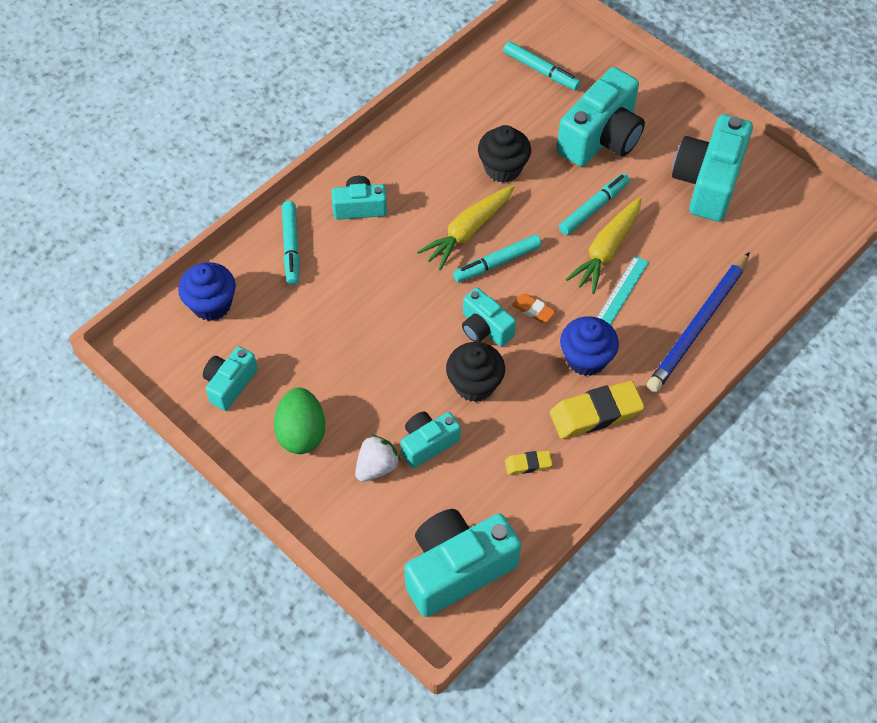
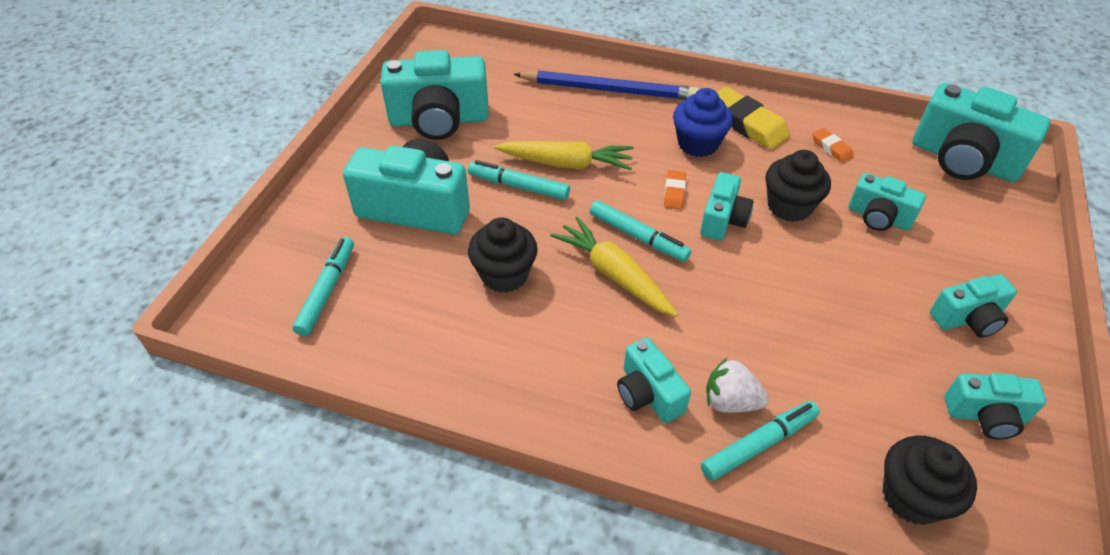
camera: 115 degrees left, 10 degrees down
(211, 304) = (912, 497): blue cupcake -> black cupcake
(301, 433) = (967, 318): green egg -> turquoise camera
(377, 466) = (937, 244): white strawberry -> white strawberry (730, 401)
(468, 231) = (614, 274): yellow carrot -> yellow carrot turned 150 degrees counterclockwise
(528, 464) = (831, 148): yellow eraser -> orange eraser
(621, 292) = (609, 141): turquoise ruler -> none

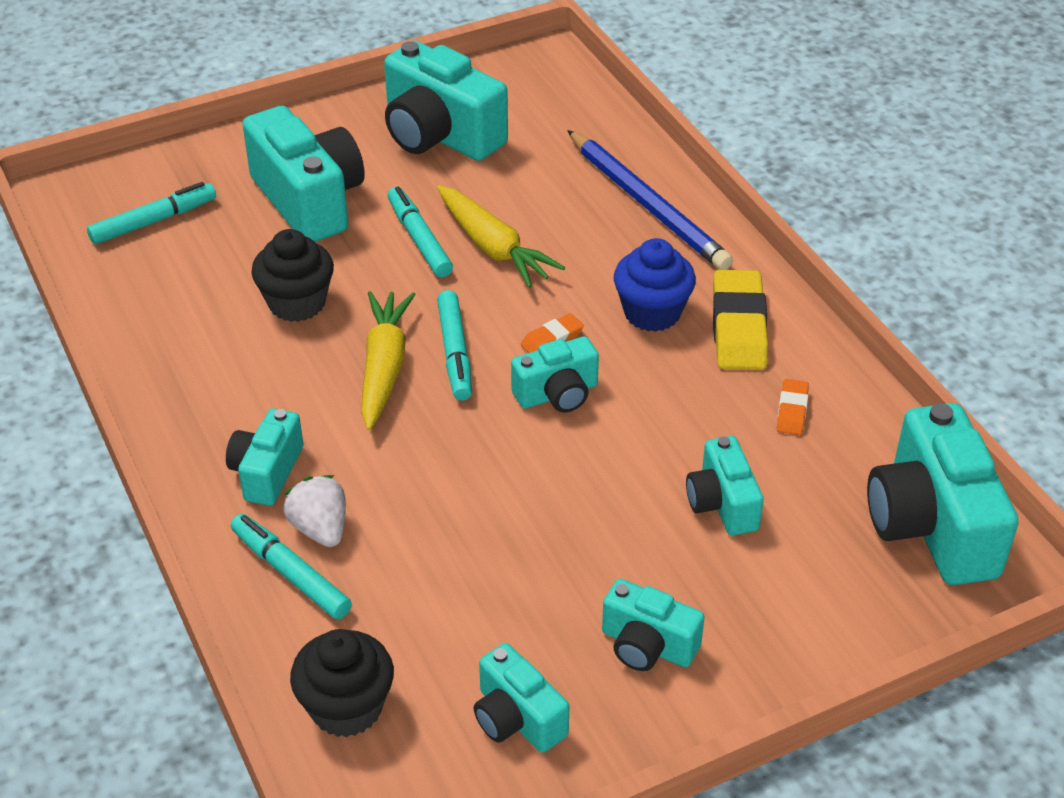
camera: 45 degrees right, 5 degrees down
(759, 444) = (291, 573): turquoise marker -> turquoise marker turned 150 degrees counterclockwise
(789, 206) = (645, 429): black cupcake -> none

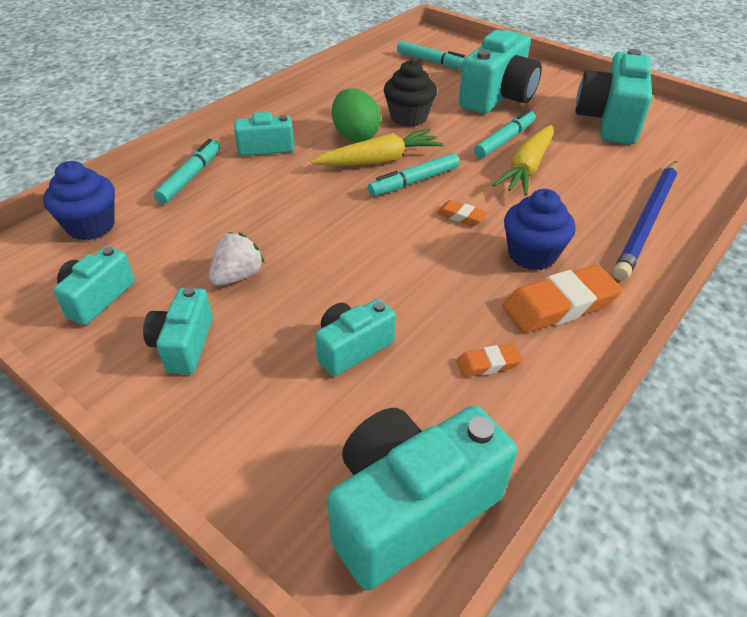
camera: 65 degrees right, 0 degrees up
(305, 371) = (355, 136): none -> green egg
(320, 529) = (230, 177): white strawberry -> white strawberry (238, 276)
(346, 708) = (91, 226): black cupcake -> blue cupcake
(557, 394) = (409, 233): turquoise camera -> none
(738, 327) = (559, 305): yellow eraser -> orange eraser

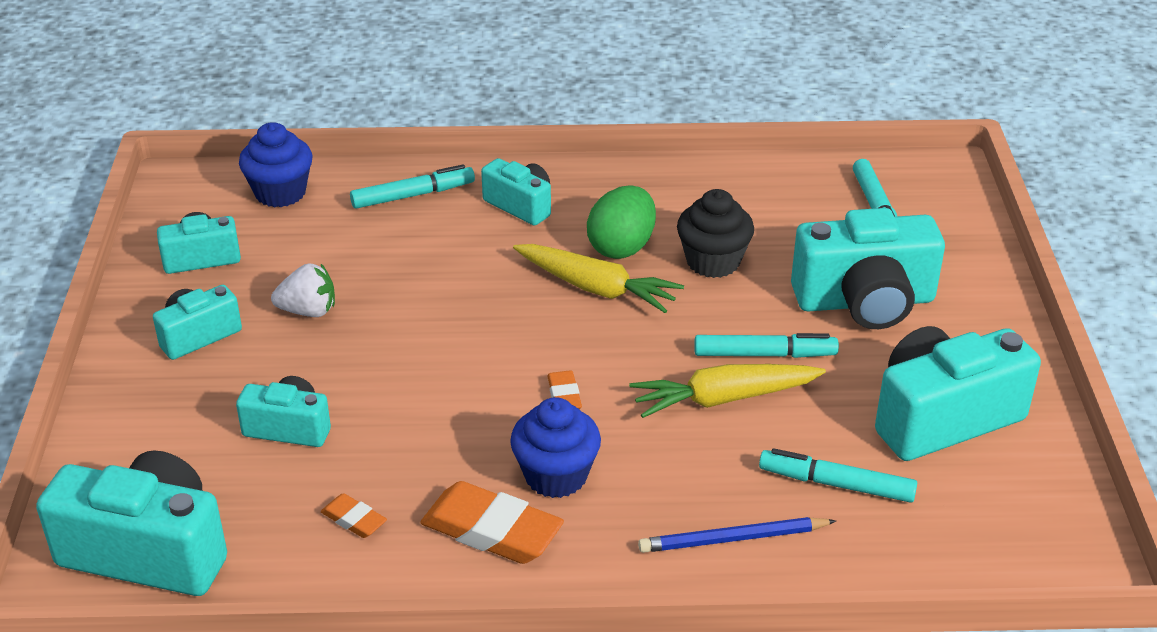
camera: 50 degrees right, 5 degrees down
(414, 181) = (587, 332): turquoise marker -> turquoise marker (836, 484)
(647, 221) = (733, 539): blue pencil -> blue pencil, size x0.63

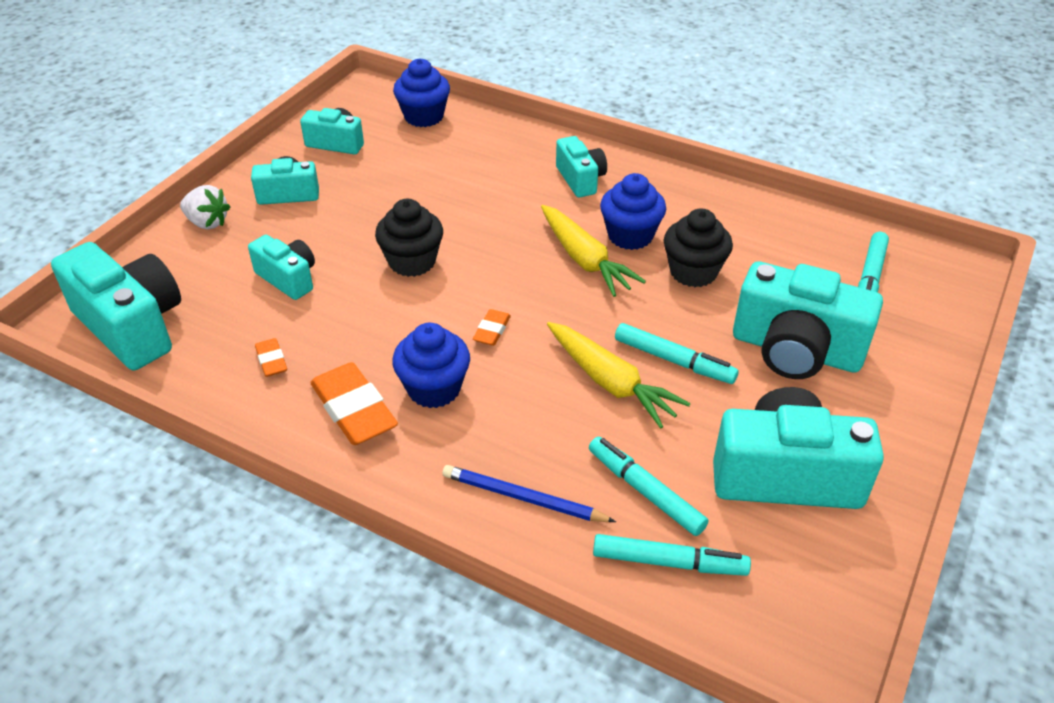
camera: 30 degrees right, 5 degrees up
(308, 311) = (371, 203): white strawberry -> white strawberry (207, 222)
(413, 195) = (510, 147): turquoise marker -> turquoise marker (669, 562)
(415, 357) = (412, 262): none -> black cupcake
(621, 247) = (630, 236): green egg -> blue cupcake
(723, 399) = (610, 383): yellow carrot -> yellow carrot turned 150 degrees counterclockwise

